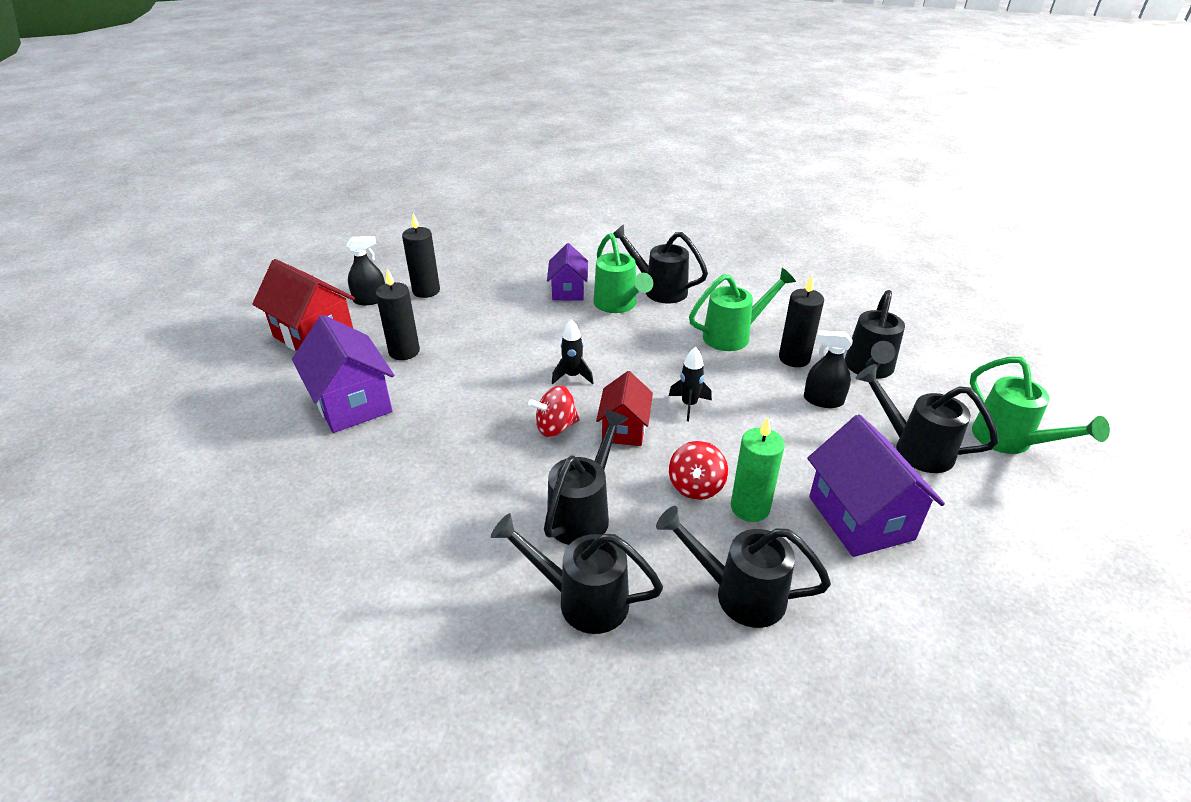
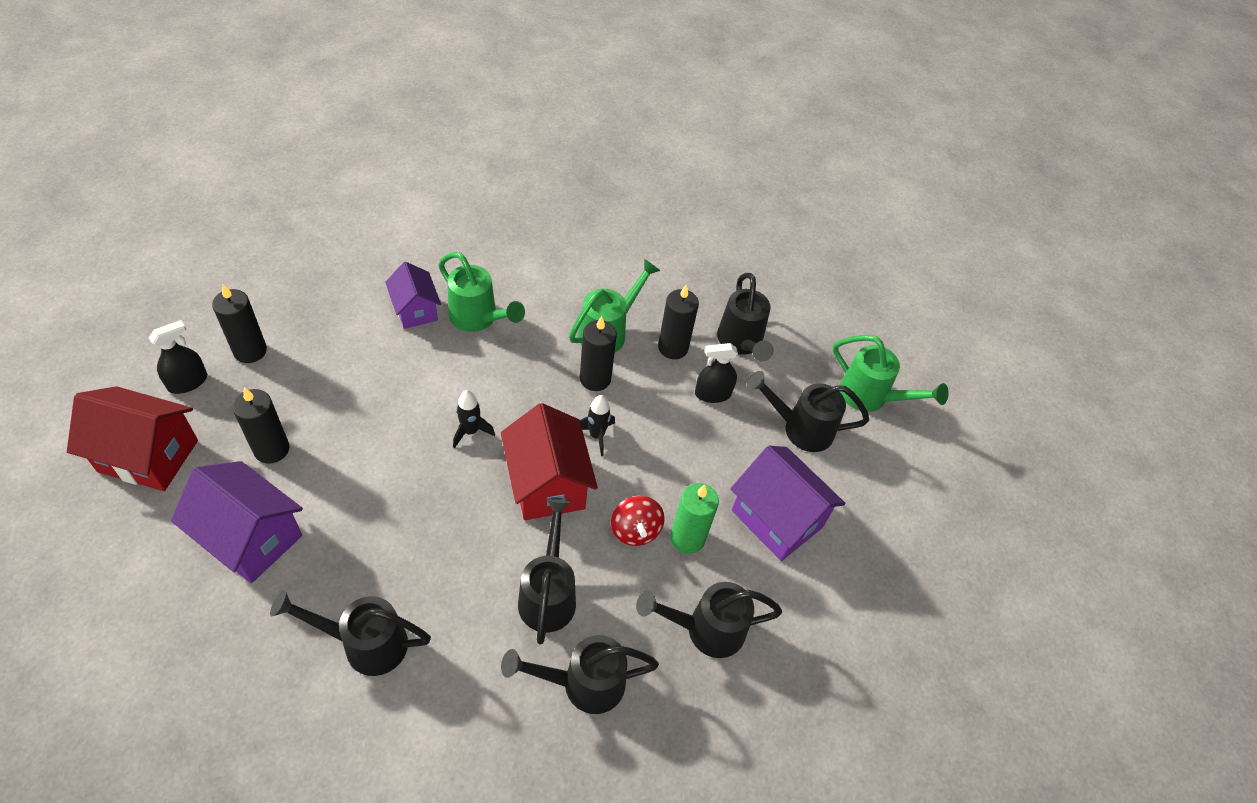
camera: 30 degrees left, 15 degrees up
(555, 427) = (481, 502): red spinning top -> none
(624, 429) = (547, 484): red house -> red house, size x1.60
(658, 289) = (511, 284): black watering can -> black watering can (364, 643)
(706, 365) = (595, 379): none -> black candle

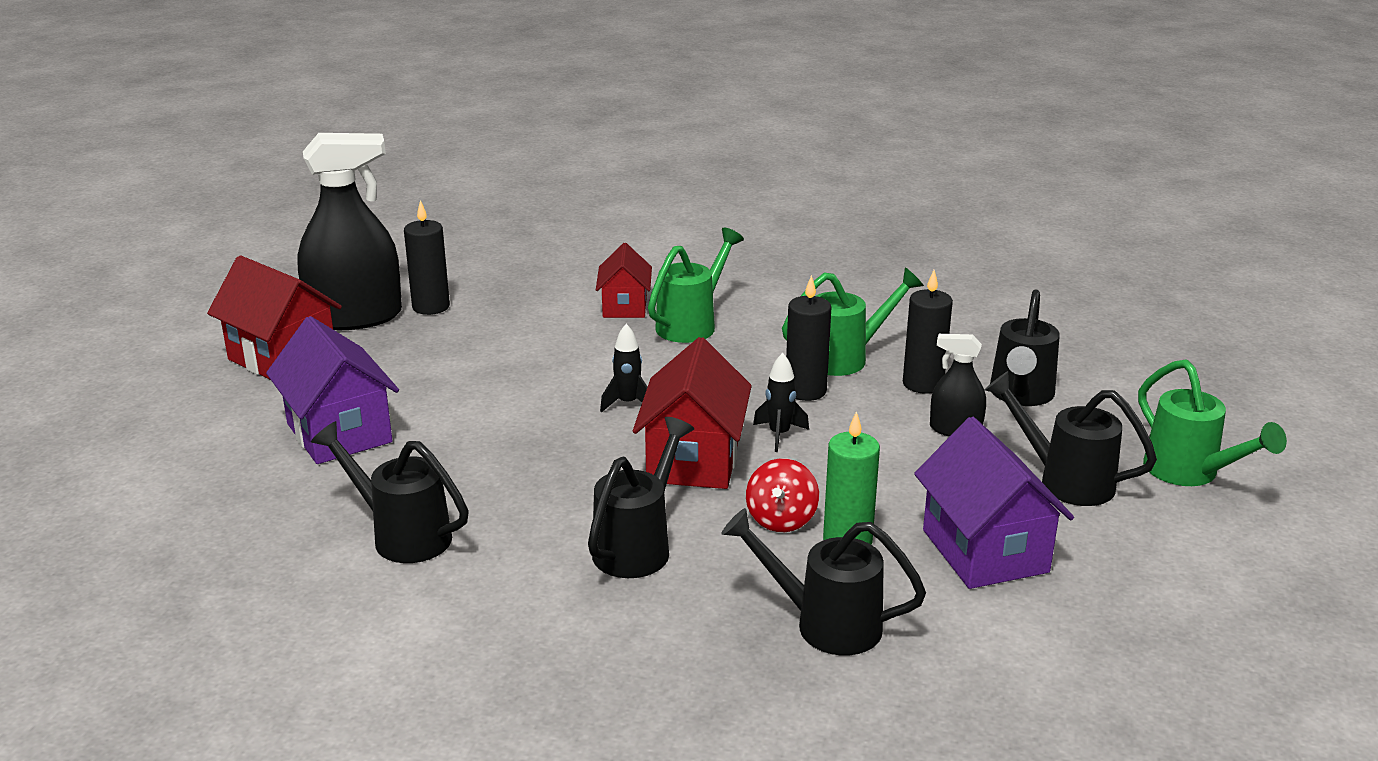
camera: 30 degrees right, 25 degrees down
(188, 382) = (355, 317): black spray bottle -> black spray bottle, size x2.06
(271, 449) = (404, 376): black candle -> none
(415, 310) = (625, 307): purple house -> red house
(478, 319) = (692, 324): green watering can -> green watering can turned 120 degrees counterclockwise
(582, 683) = (632, 629): black watering can -> none

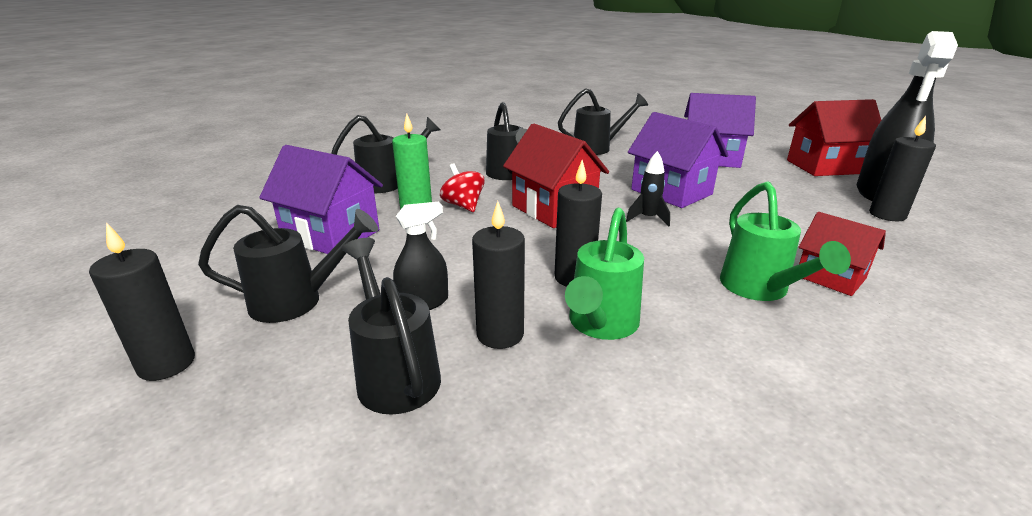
camera: 135 degrees right, 0 degrees up
(525, 417) = (671, 192): none -> purple house
(779, 435) = (536, 241): black rocket -> none
(1190, 474) = (166, 364): green watering can -> black candle

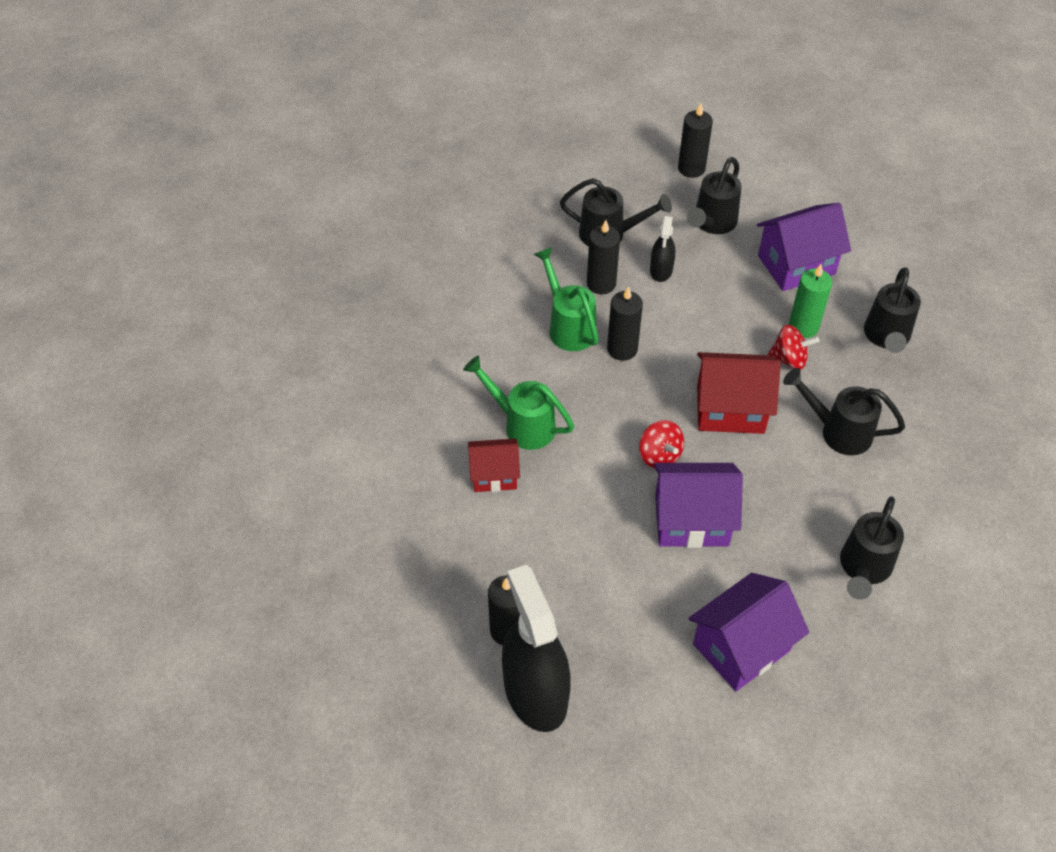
camera: 130 degrees right, 25 degrees up
(648, 218) = (659, 455): black rocket -> red spinning top
(824, 167) = (624, 733): red house -> none

